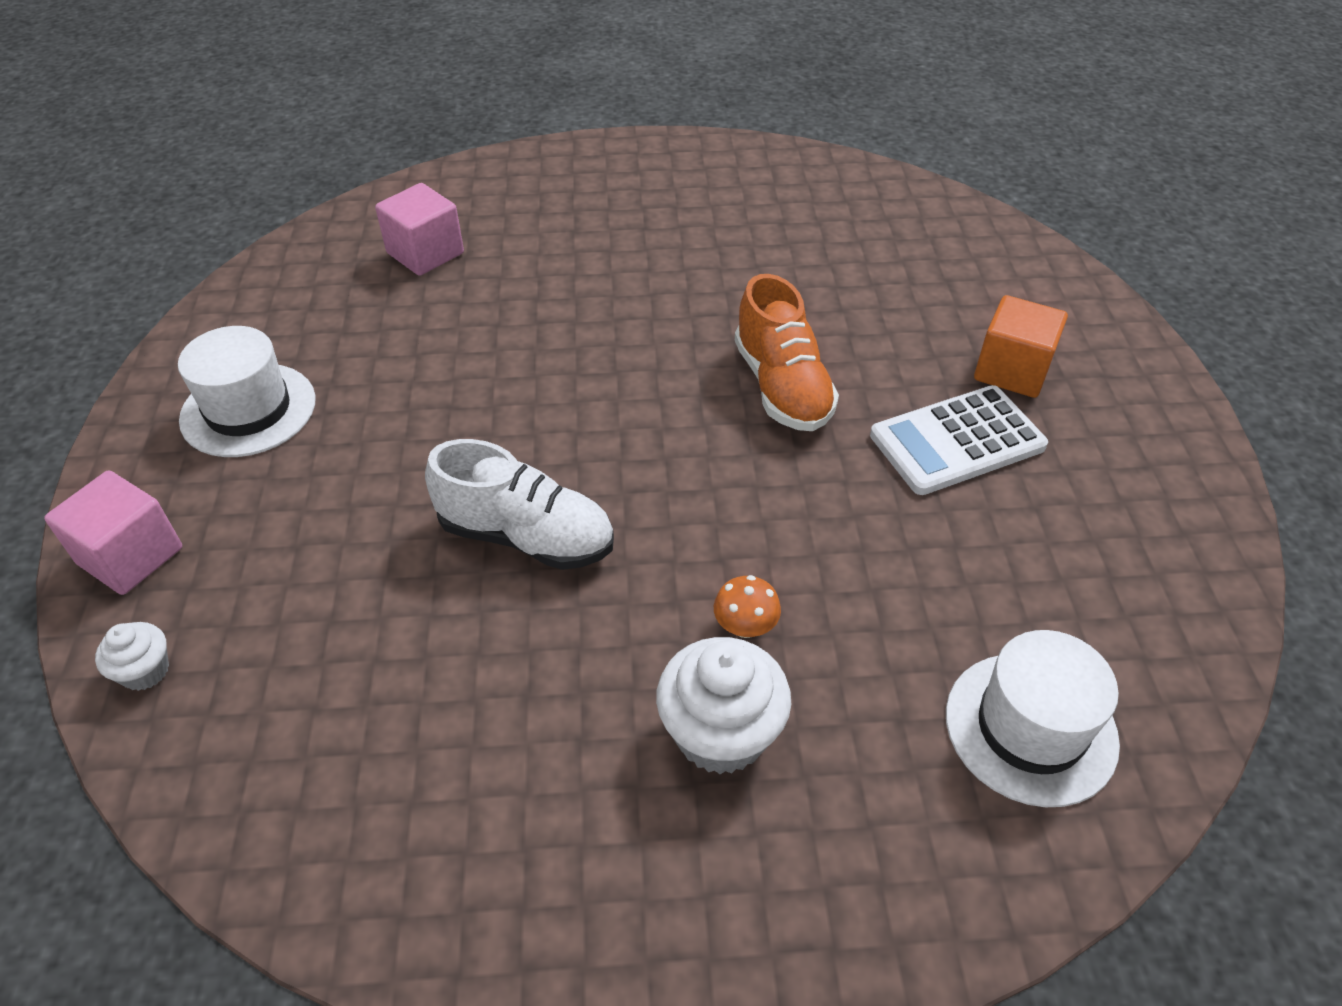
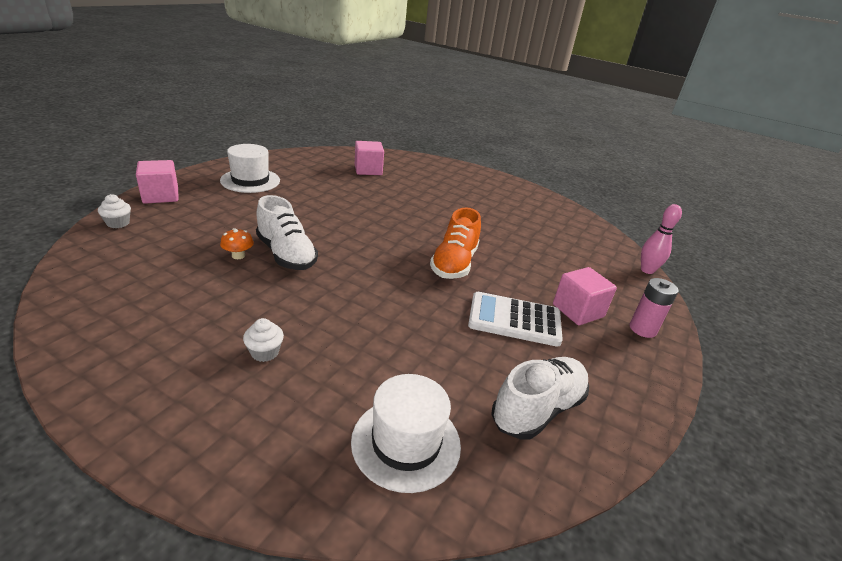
camera: 30 degrees right, 15 degrees down
(720, 733) = (265, 352): white cupcake -> white cupcake, size x0.53
(745, 626) = (327, 325): orange mushroom -> orange mushroom (238, 255)
(1012, 371) = (578, 311): orange cube -> pink cube
(1023, 234) = (647, 270): none -> pink bowling pin
(1105, 352) = (642, 329): none -> pink battery
(1112, 569) = (537, 409): none -> white shoe

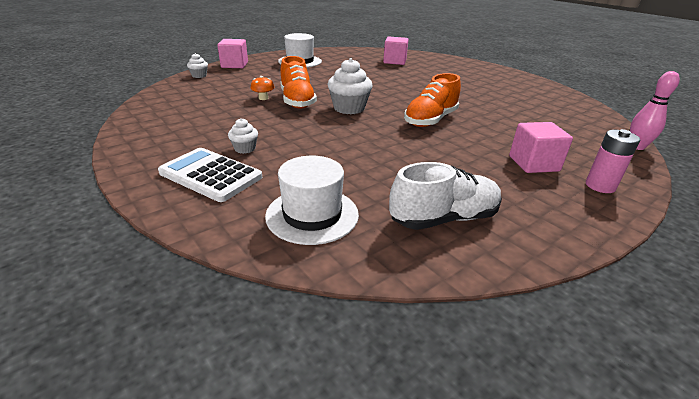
camera: 25 degrees right, 0 degrees up
(286, 254) = (297, 101): white shoe -> orange shoe
(356, 258) = (349, 108): none -> white cupcake
(514, 320) = (463, 160): white calculator -> white calculator (210, 175)

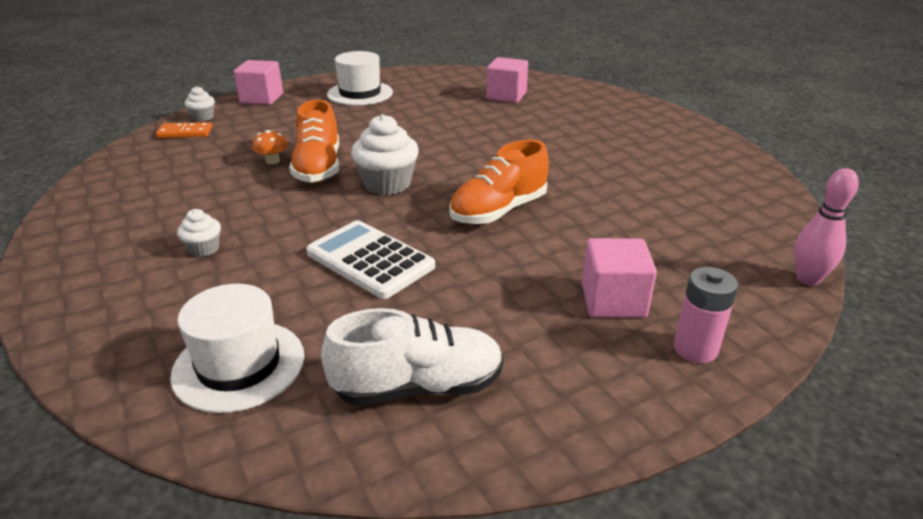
camera: 10 degrees right, 0 degrees up
(191, 84) = (185, 133): none -> orange domino
(210, 175) = (138, 290): white calculator -> white calculator (370, 260)

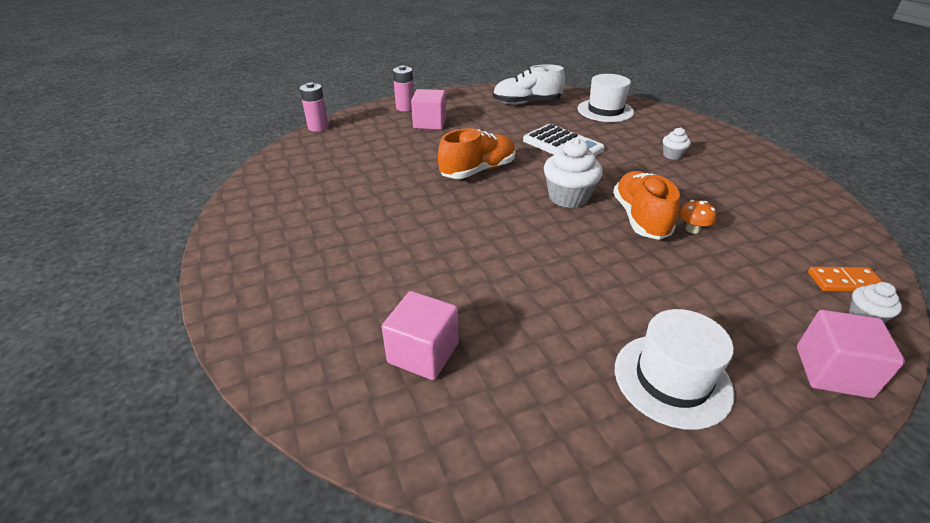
camera: 175 degrees left, 5 degrees up
(807, 279) = (318, 127): pink bowling pin -> pink battery

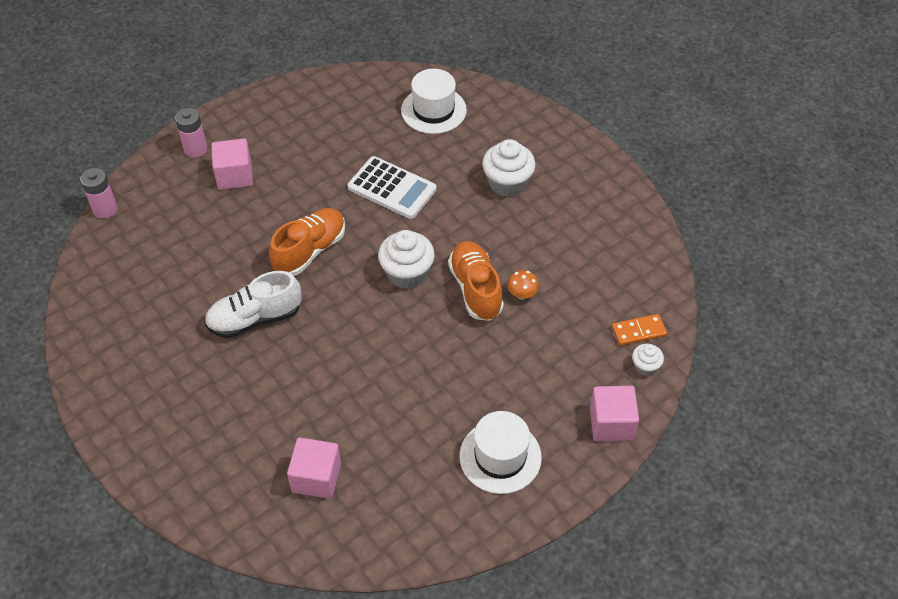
camera: 15 degrees left, 15 degrees up
(526, 103) = (340, 111): white shoe -> white shoe (255, 318)
(672, 155) = (507, 183): white cupcake -> white cupcake, size x1.88

